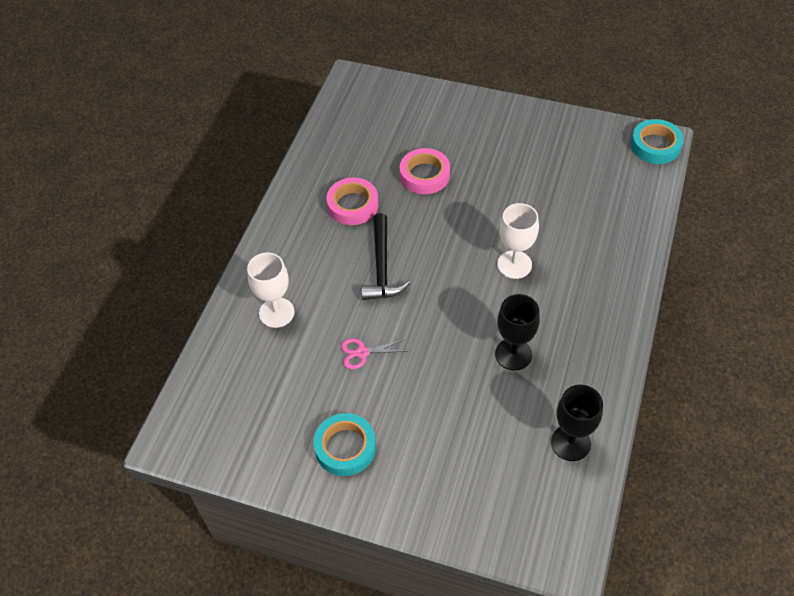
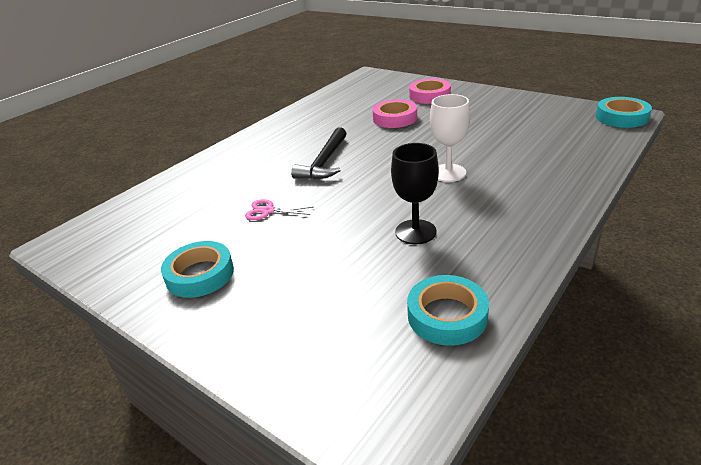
camera: 20 degrees right, 20 degrees down
(276, 312) = (216, 178): white goblet -> none
(353, 205) = (325, 128): pink tape -> pink tape (429, 95)
(570, 443) = (447, 315): black goblet -> turquoise tape

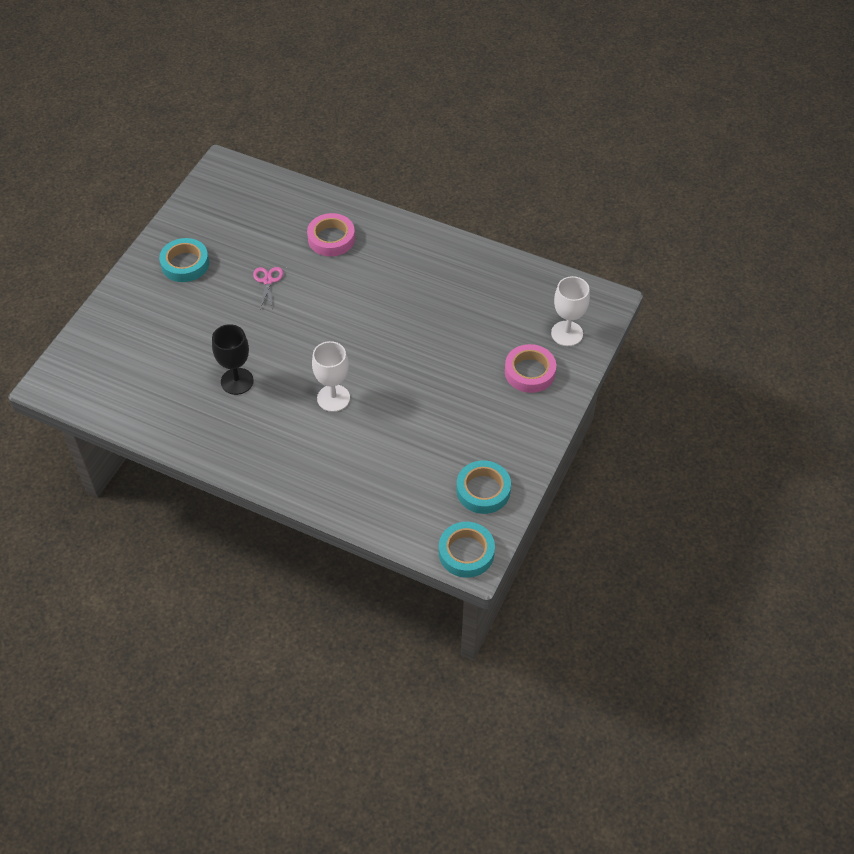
camera: 75 degrees right, 20 degrees up
(324, 162) = (354, 302): black hammer -> none
(394, 85) = (567, 333): none -> white goblet
(395, 118) = (459, 345): pink tape -> pink tape (331, 238)
(447, 315) = (142, 405): turquoise tape -> turquoise tape (483, 490)

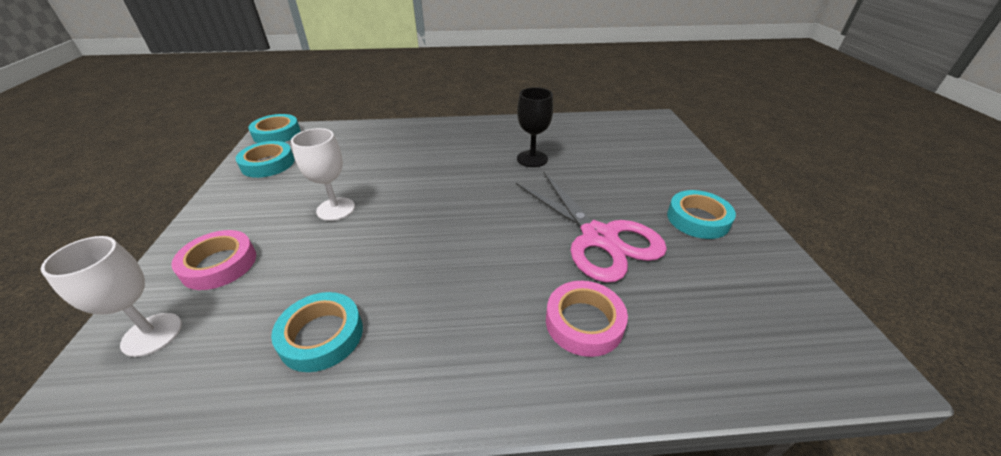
camera: 150 degrees right, 15 degrees down
(268, 281) = (599, 237): pink scissors -> pink scissors, size x2.47
(333, 398) = (439, 174): white goblet -> white goblet (336, 209)
(473, 292) = (321, 336): none -> turquoise tape

